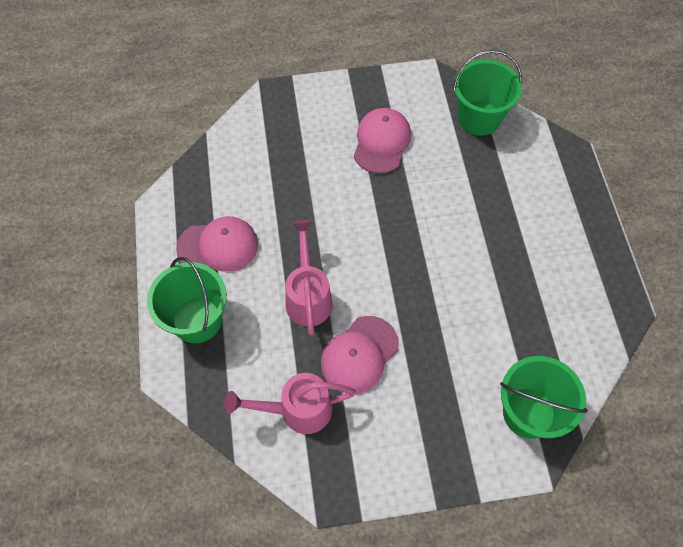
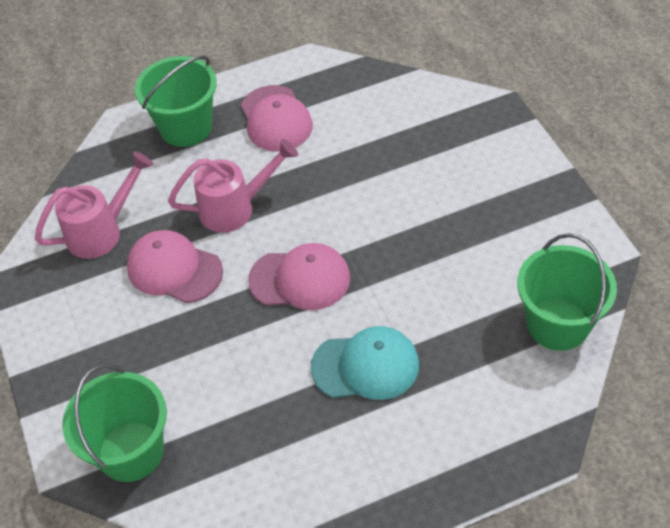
camera: 80 degrees right, 10 degrees down
(297, 410) = (101, 231): pink watering can -> pink watering can turned 75 degrees clockwise
(381, 142) = (471, 227): pink cap -> pink cap (300, 279)
(487, 237) = (365, 366): none -> turquoise cap

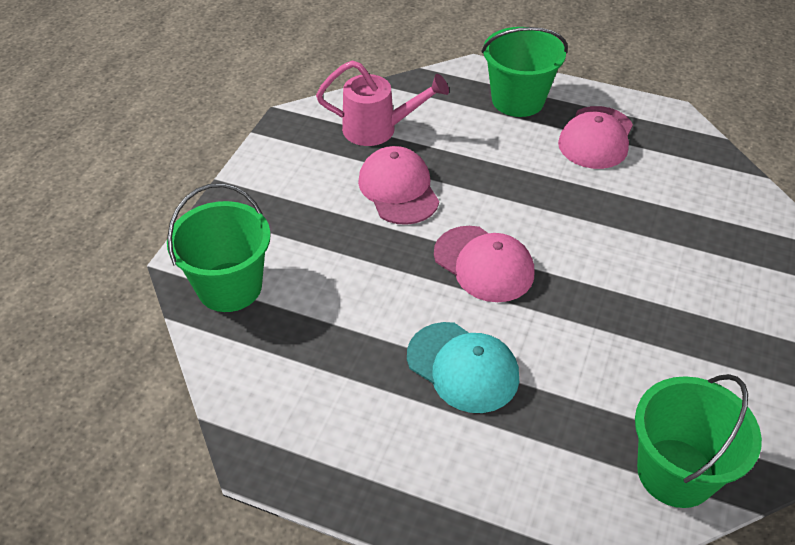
camera: 40 degrees right, 5 degrees down
(235, 208) = (491, 179): pink watering can -> none

